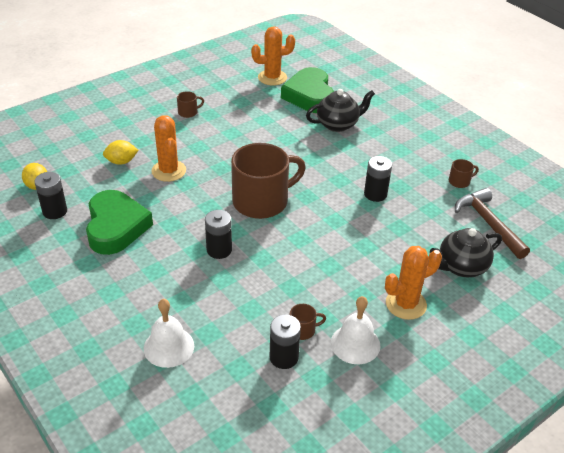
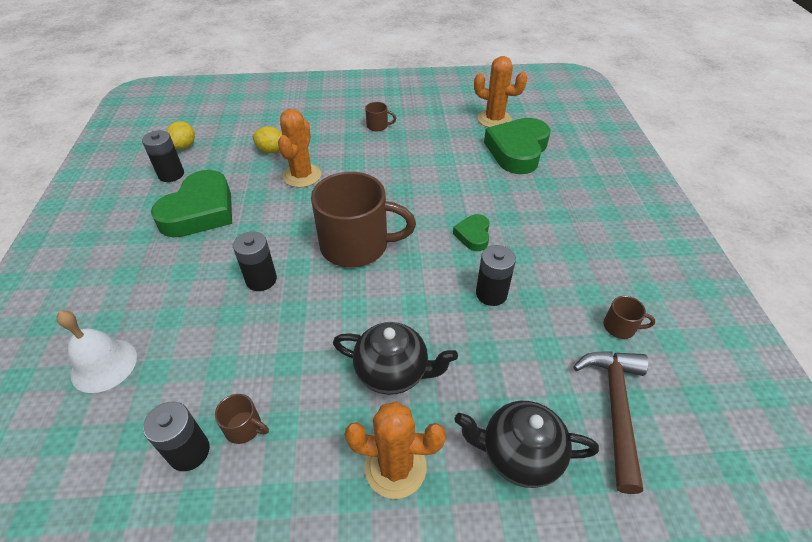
camera: 35 degrees right, 5 degrees up
(332, 164) = (473, 235): none -> green heart
(338, 124) = (521, 193): black teapot -> black teapot (393, 372)
(355, 344) = (281, 486): white bell -> none

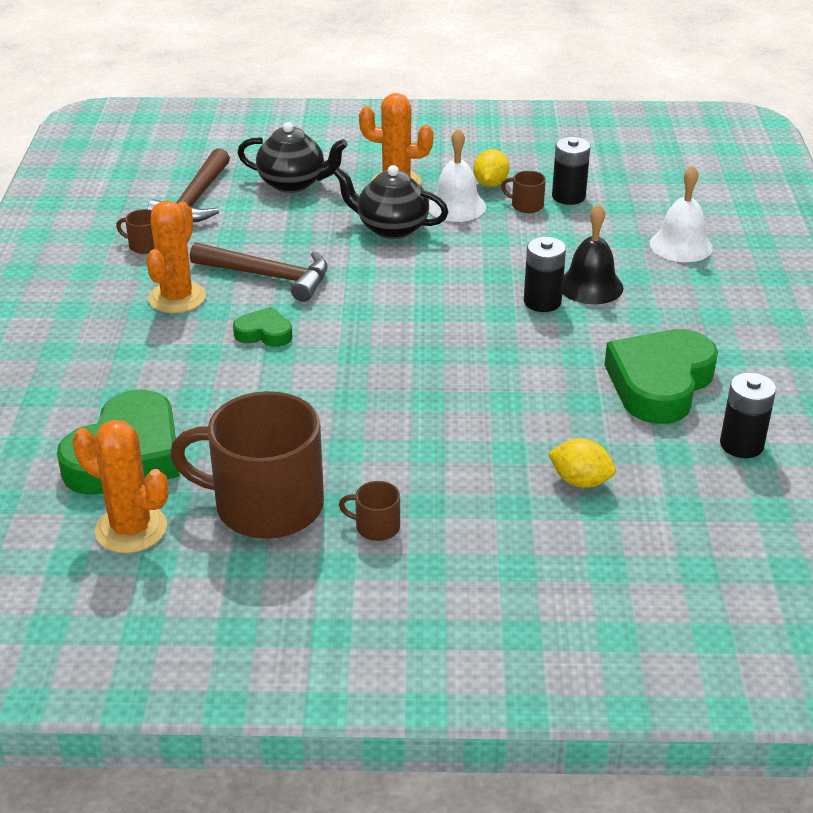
camera: 175 degrees left, 10 degrees down
(184, 146) = (752, 501): yellow lemon -> yellow lemon (490, 184)
(215, 301) = (590, 286): none -> black bell
(302, 176) = (515, 430): orange cactus -> orange cactus (177, 298)
(324, 419) = (456, 206): none -> white bell
(357, 245) = (424, 330): brown mug -> brown mug (265, 505)
(473, 235) = (264, 333): green heart -> green heart turned 90 degrees counterclockwise
(491, 294) = (268, 276): black battery -> brown hammer

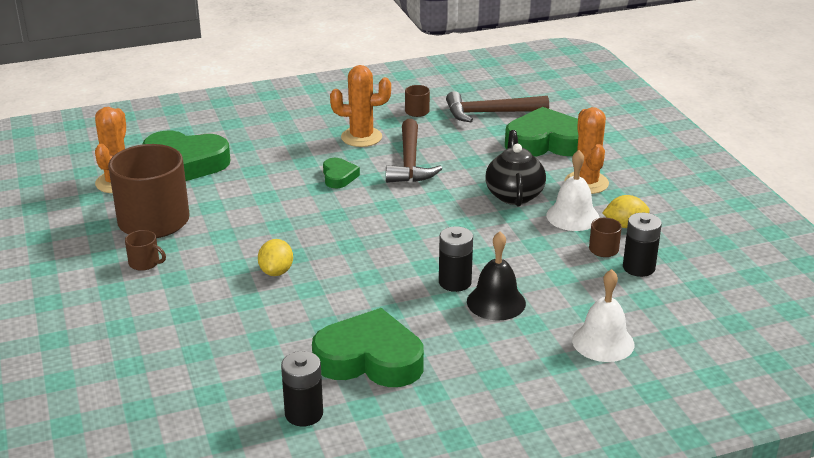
camera: 70 degrees right, 5 degrees down
(293, 183) = (546, 142): black teapot -> green heart
(376, 527) = (145, 263): brown mug -> brown mug turned 120 degrees clockwise
(580, 481) = (224, 338): yellow lemon -> yellow lemon (276, 271)

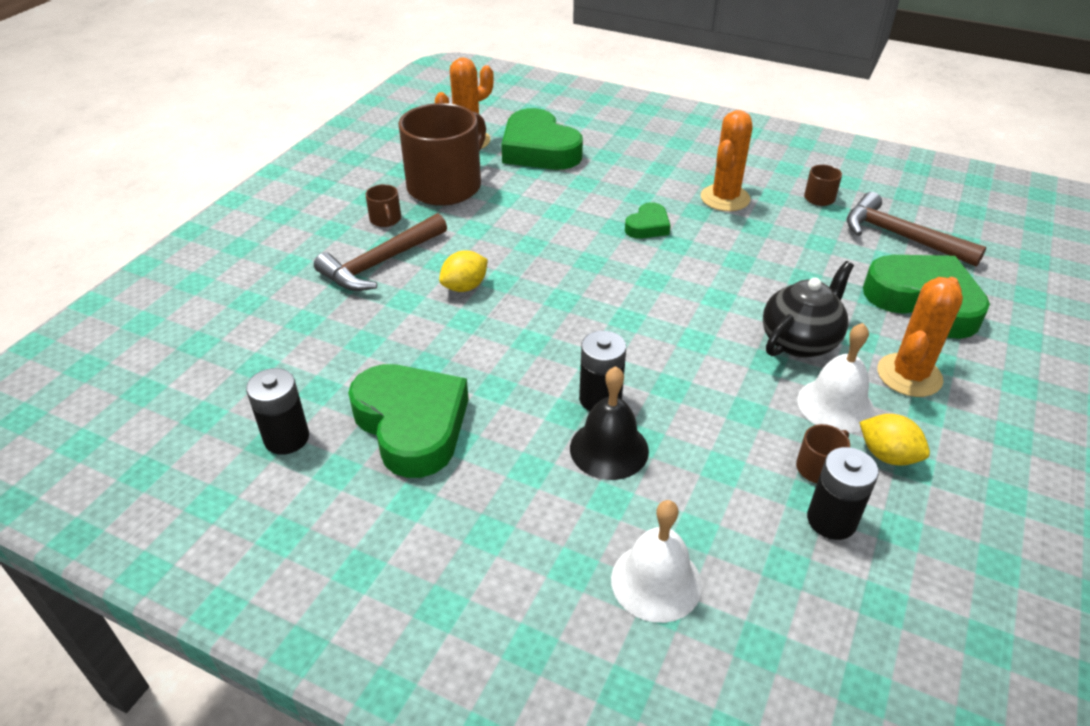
camera: 45 degrees right, 10 degrees up
(361, 137) = (725, 198): orange cactus -> orange cactus turned 75 degrees clockwise
(410, 162) = (737, 247): brown hammer -> brown hammer (380, 263)

